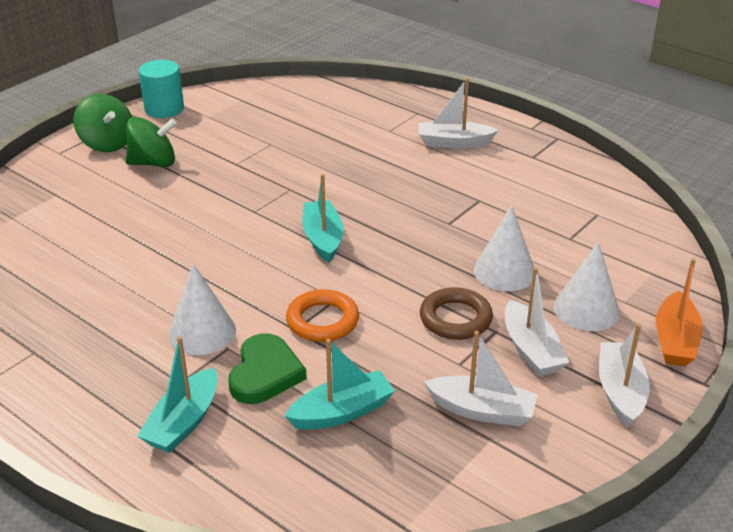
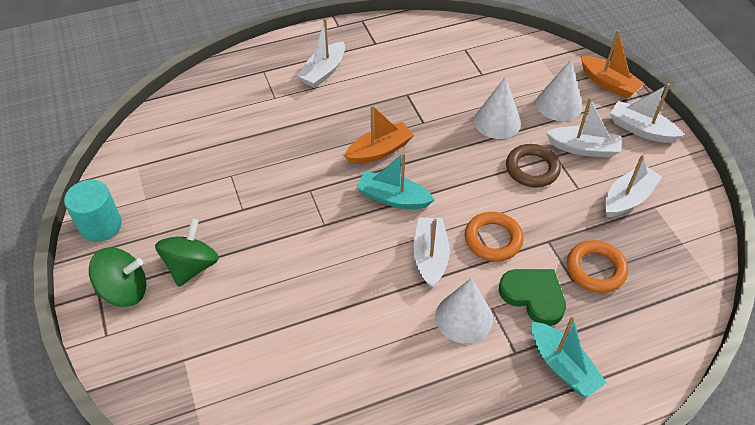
camera: 60 degrees left, 15 degrees up
(264, 286) = (430, 257): none -> white boat
(342, 412) = (595, 269): turquoise boat -> orange ring
(379, 210) = (379, 151): none -> orange boat

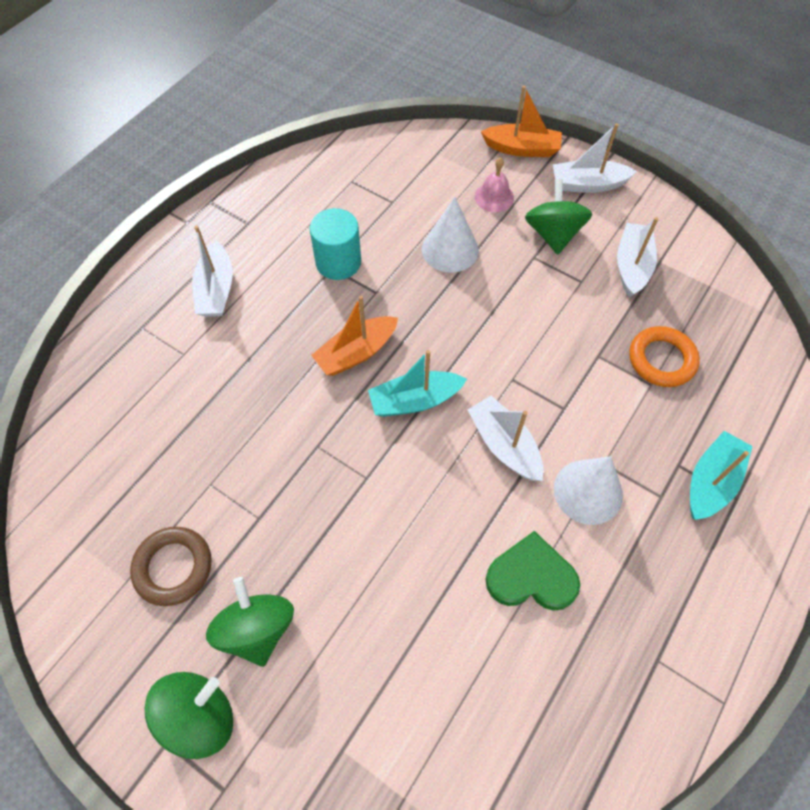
camera: 35 degrees left, 10 degrees up
(101, 225) = (96, 654): turquoise cylinder -> turquoise cylinder (338, 262)
(379, 151) = (356, 353): orange boat -> orange boat turned 150 degrees counterclockwise
(493, 239) = (548, 386): orange ring -> none
(532, 169) = (524, 284): brown ring -> brown ring (173, 567)
(533, 296) = (631, 425): green heart -> green heart (531, 577)
(559, 104) = (494, 197): white cone -> pink bell
(562, 366) = (711, 482): turquoise boat -> turquoise boat turned 75 degrees counterclockwise
(583, 148) = (553, 234): white boat -> green spinning top

